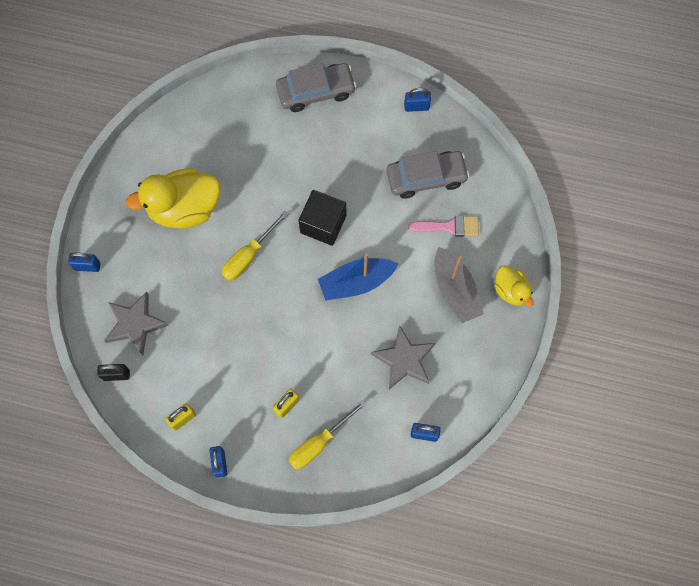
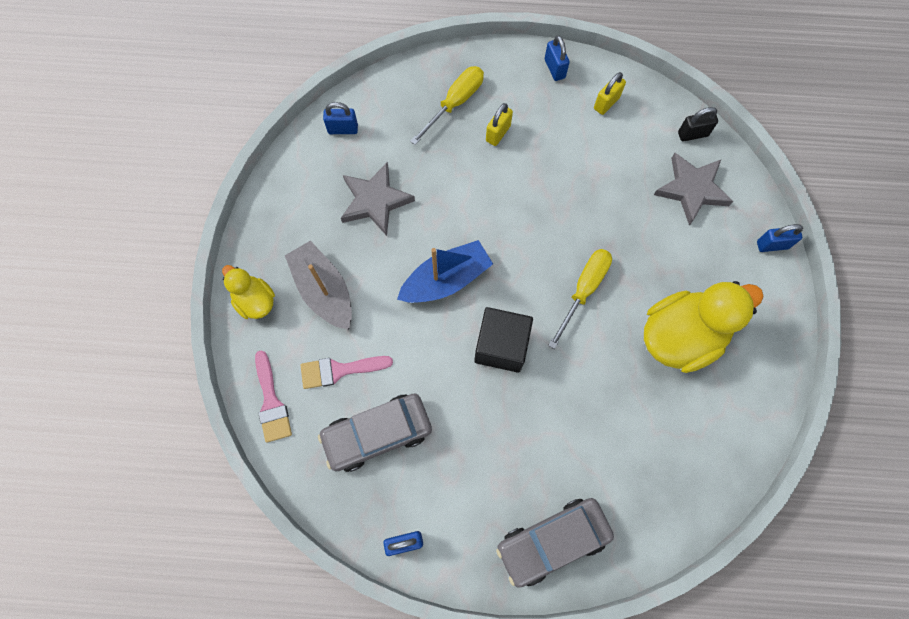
camera: 170 degrees right, 0 degrees up
(502, 212) = (271, 402): none -> pink brush

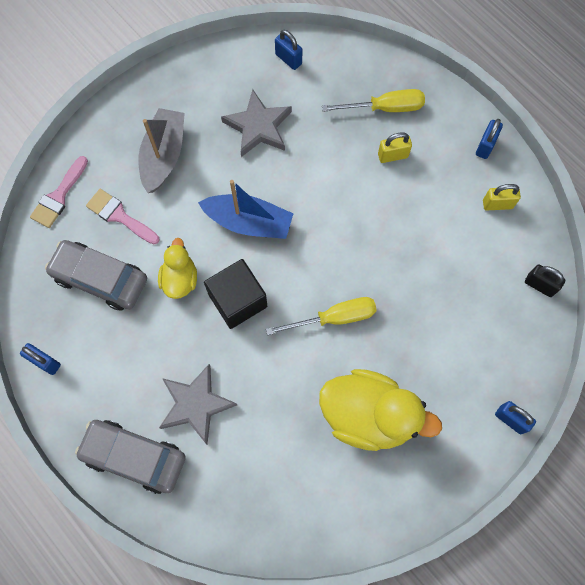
camera: 45 degrees right, 0 degrees up
(255, 301) = (115, 123): yellow duck -> yellow duck (180, 279)
(691, 189) = (493, 323): grey star -> grey star (196, 404)

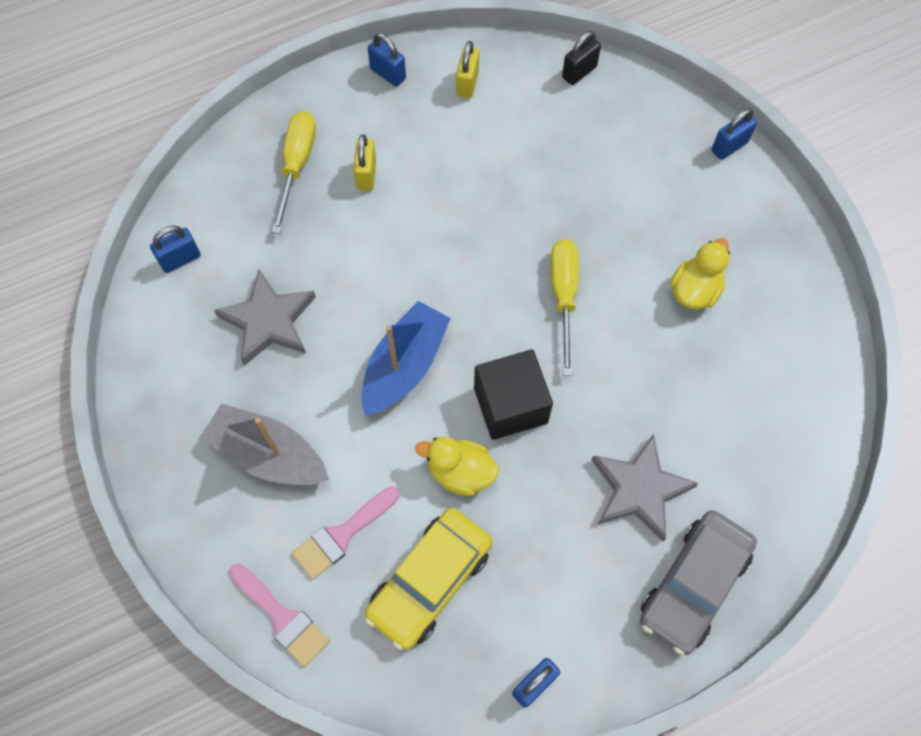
camera: 75 degrees left, 5 degrees down
(100, 278) = (429, 581): grey car -> yellow car
(368, 415) = (694, 290): yellow duck -> yellow duck, size x0.54

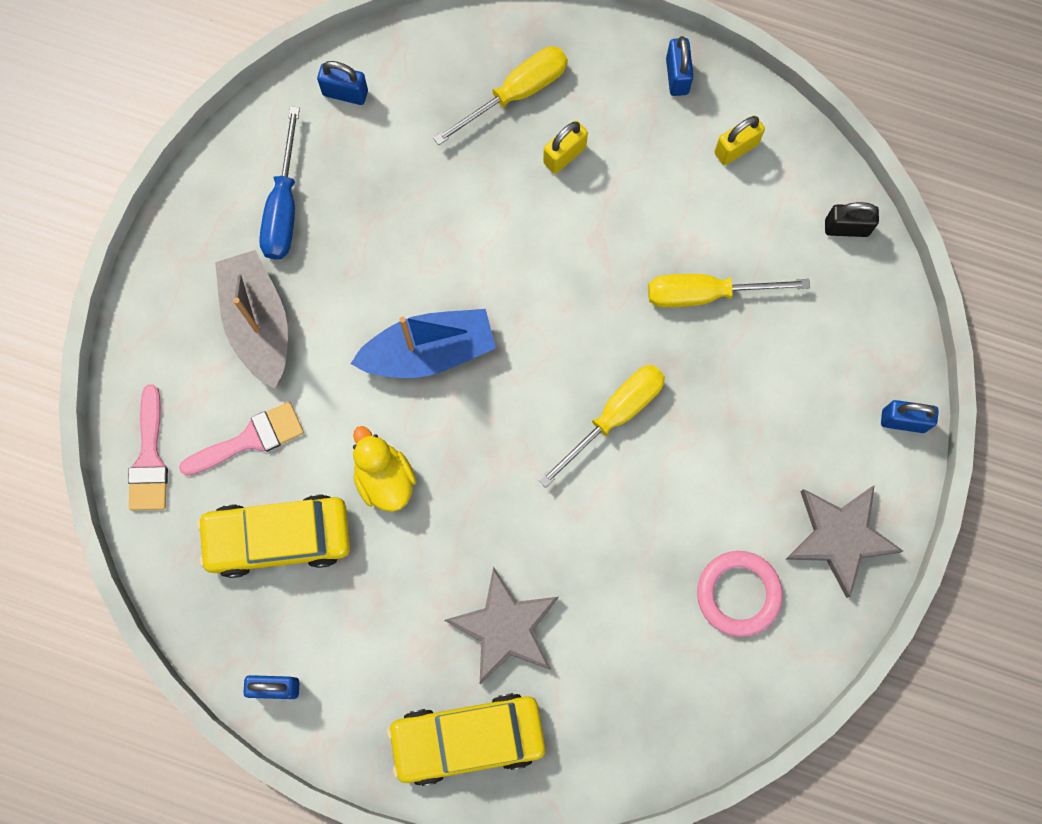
camera: 45 degrees right, 10 degrees up
(209, 364) = (283, 206): none -> blue screwdriver
(269, 321) = (362, 212): grey star -> grey star (840, 537)
(342, 535) = (250, 439): pink brush -> pink brush turned 150 degrees clockwise
(510, 405) = (477, 463): black cube -> none
(539, 178) = (706, 293): none -> yellow screwdriver
(693, 585) = (467, 738): grey car -> yellow car
(694, 290) = (729, 515): yellow duck -> none
(751, 330) = (738, 594): none -> pink ring

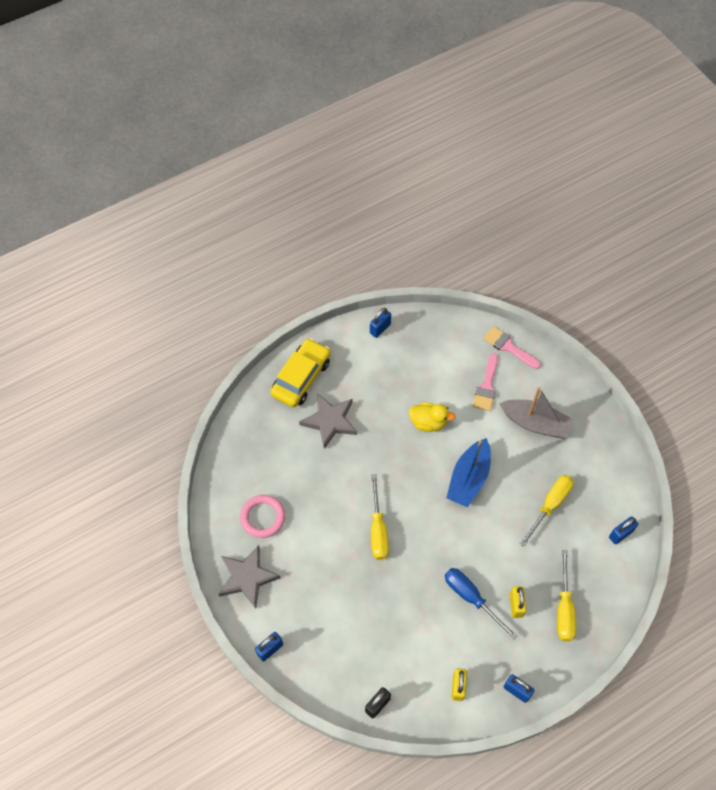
camera: 130 degrees right, 15 degrees down
(278, 537) = (437, 369): yellow car -> none
(283, 206) = (582, 470): blue screwdriver -> blue screwdriver (471, 598)
(706, 293) = (399, 613): yellow screwdriver -> yellow screwdriver (550, 505)

